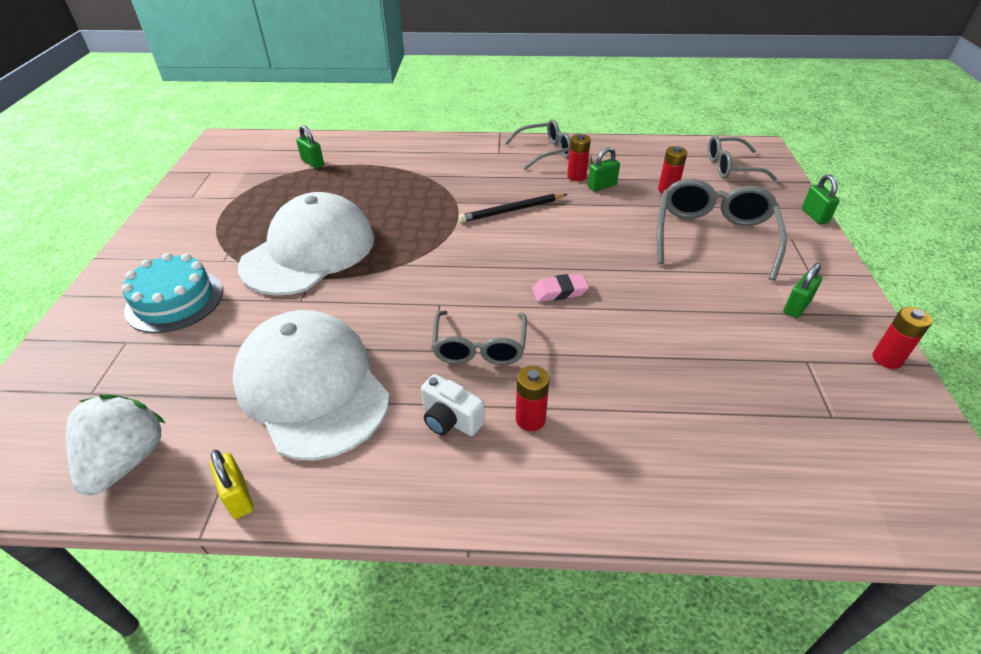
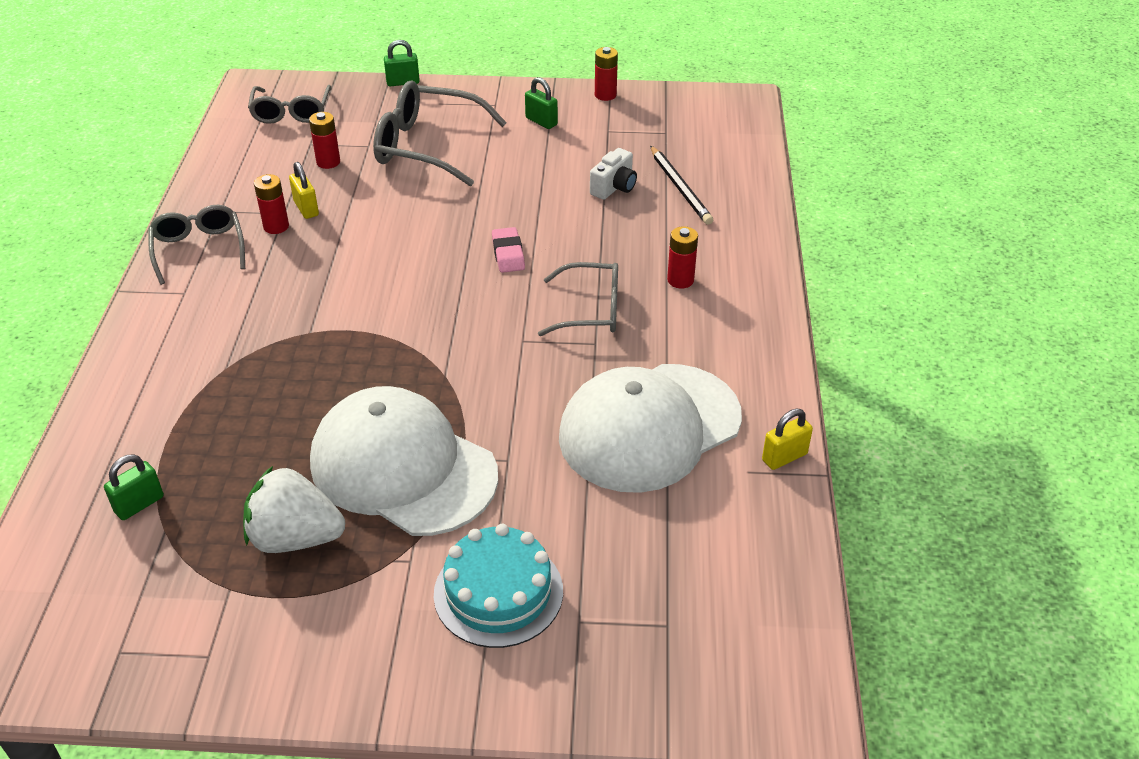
camera: 90 degrees left, 0 degrees up
(127, 460) = (756, 555): white strawberry -> white strawberry (295, 538)
(450, 420) = (684, 328): white camera -> white camera (614, 187)
(512, 210) = (344, 283): black pencil -> black pencil (680, 188)
(602, 186) = (306, 208): green padlock -> yellow padlock

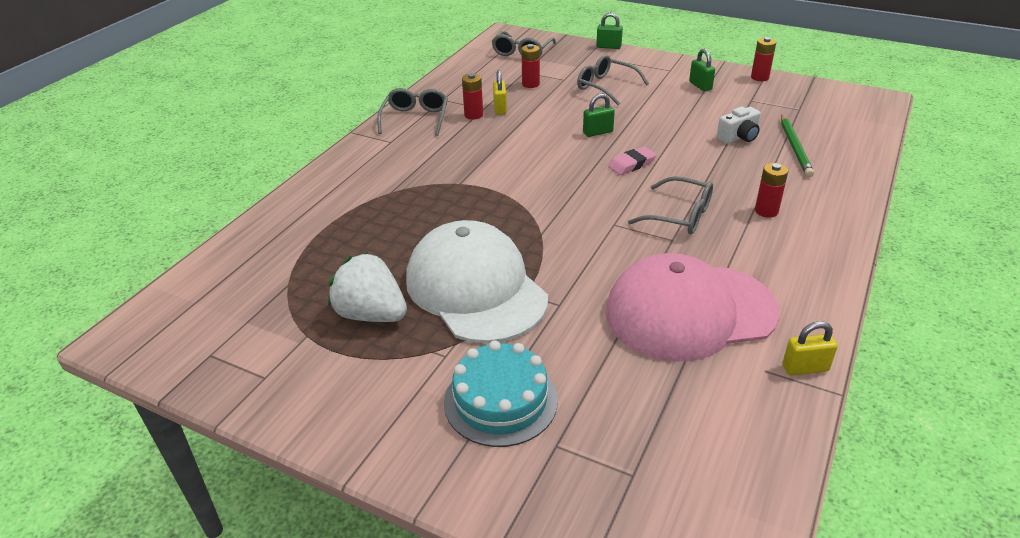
camera: 25 degrees right, 5 degrees down
(139, 504) = (283, 262): green padlock -> green padlock (598, 132)
(426, 146) = (605, 87): grey glasses -> grey glasses, size x0.65
(508, 254) = (632, 164): pink eraser -> pink eraser turned 45 degrees clockwise
(649, 427) = (689, 312): white cap -> pink cap
(680, 188) = (795, 147): black pencil -> green pencil

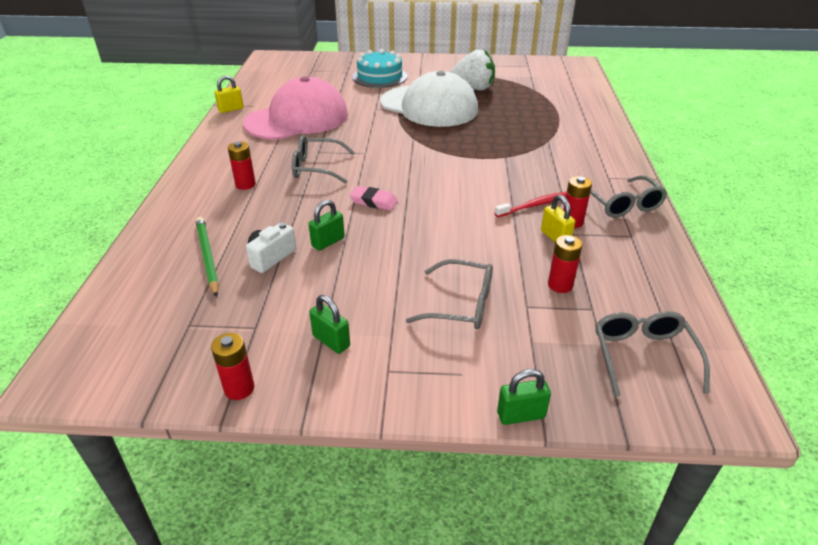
camera: 155 degrees right, 0 degrees up
(488, 132) = (534, 205): none -> red toothbrush
(598, 132) = (426, 230): green padlock -> green padlock (328, 242)
(632, 164) = (373, 201): pink eraser -> pink eraser turned 75 degrees clockwise

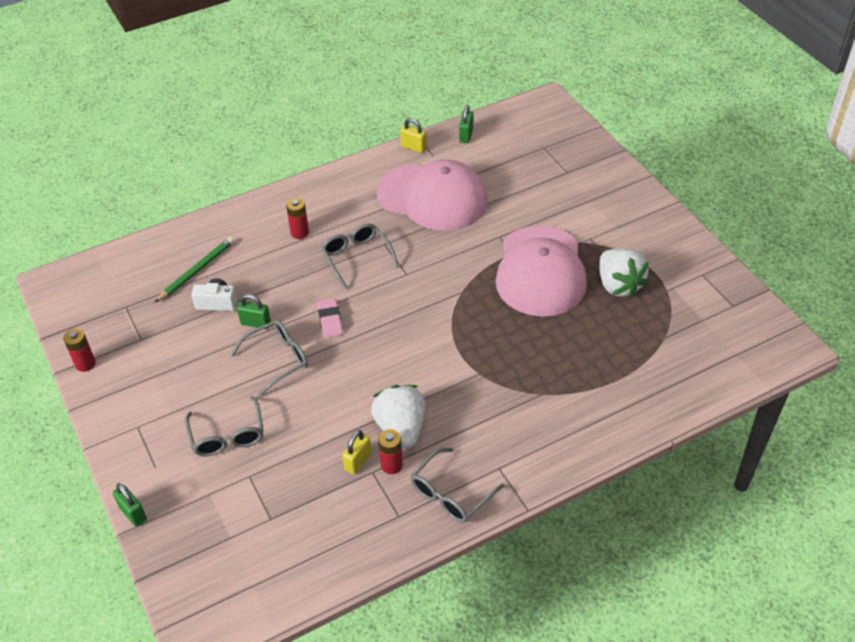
camera: 60 degrees right, 10 degrees up
(331, 341) = (149, 384): green padlock -> green padlock (466, 135)
(379, 77) = (577, 202): turquoise cake -> none
(429, 106) = (540, 271): white cap -> pink cap
(534, 205) = (401, 428): red toothbrush -> white strawberry
(560, 285) = (289, 487): red battery -> none
(643, 355) = (231, 566): grey glasses -> grey glasses (278, 359)

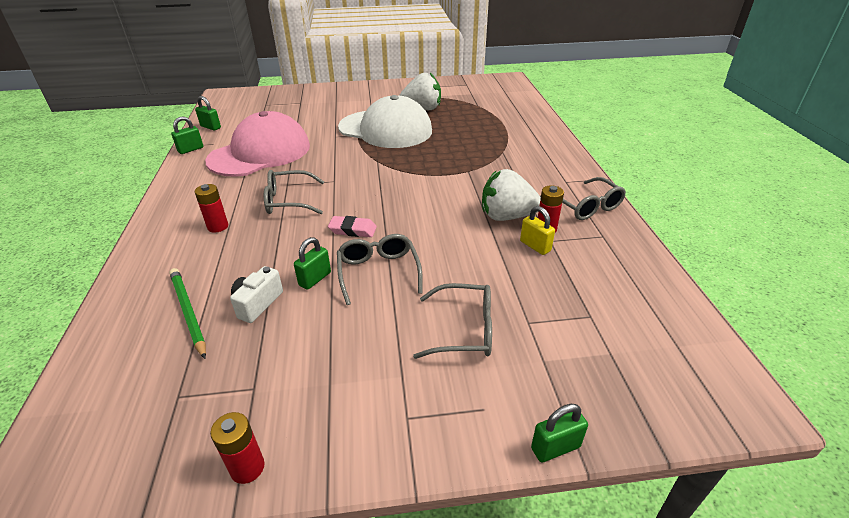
camera: 70 degrees left, 10 degrees down
(413, 147) = (190, 149): yellow padlock -> green padlock
(540, 271) = (385, 129): pink cap -> white cap

